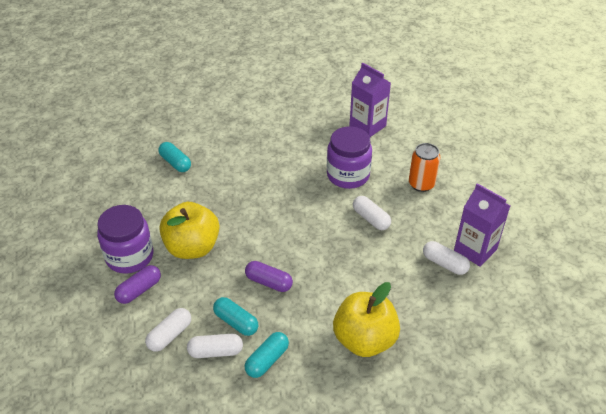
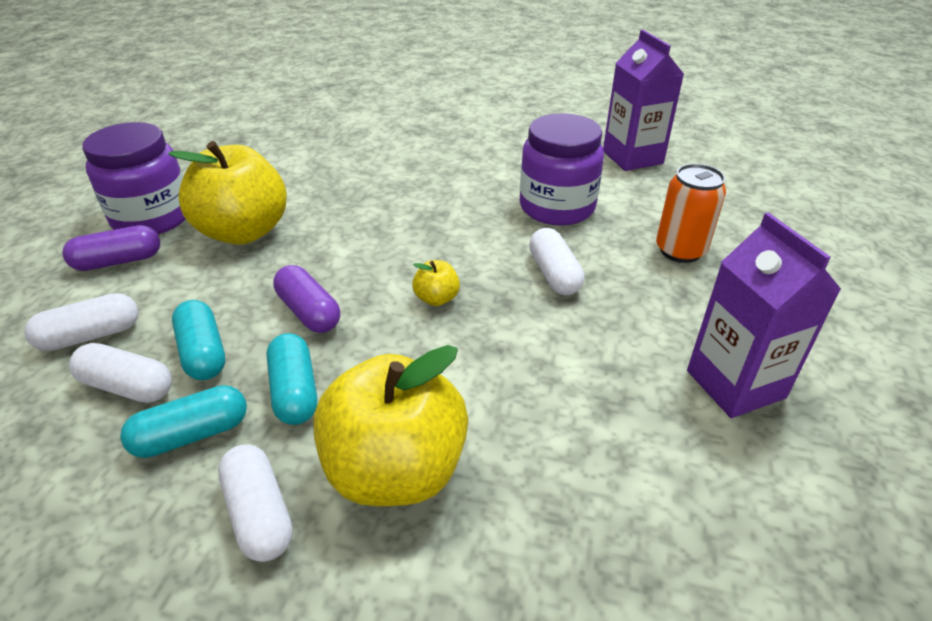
camera: 25 degrees right, 5 degrees down
(175, 163) = (319, 135): turquoise capsule -> turquoise capsule (295, 391)
(324, 252) = (436, 298): none -> yellow apple
(444, 264) = (653, 388): white capsule -> white capsule (259, 514)

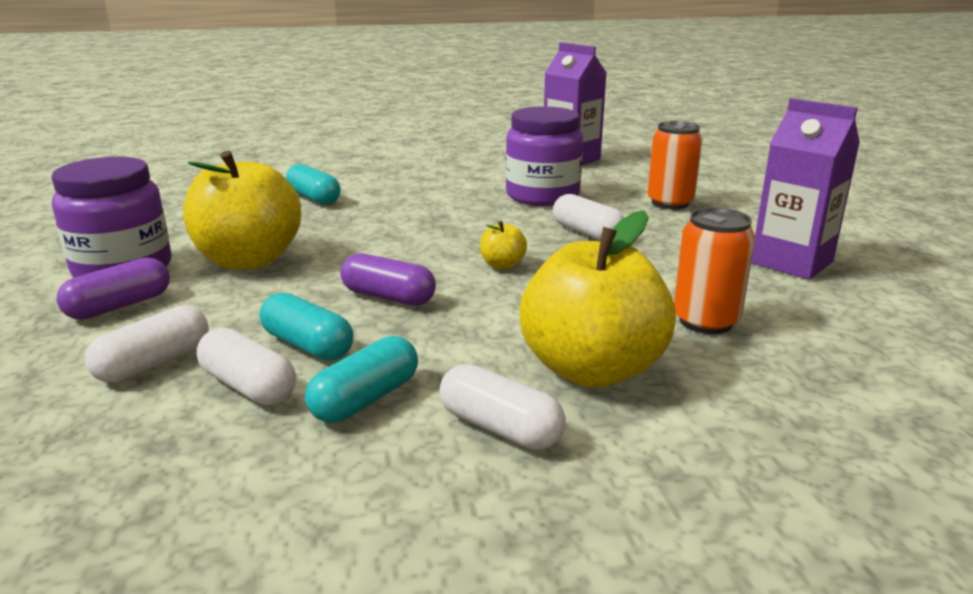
camera: 25 degrees left, 15 degrees down
(127, 386) = (248, 386): white capsule -> white capsule turned 45 degrees clockwise
(295, 391) = (438, 347): turquoise capsule -> turquoise capsule (314, 198)
(559, 443) = (705, 321): none -> orange can

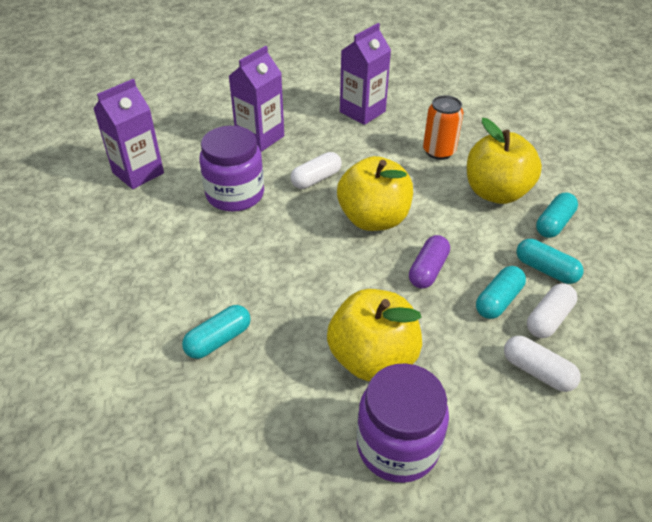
camera: 90 degrees left, 20 degrees up
(119, 306) = (465, 421): purple capsule -> none
(500, 428) = (554, 223): white capsule -> turquoise capsule
(502, 265) = (373, 219): yellow apple -> yellow apple, size x2.38
(670, 203) = (260, 137): orange can -> purple carton

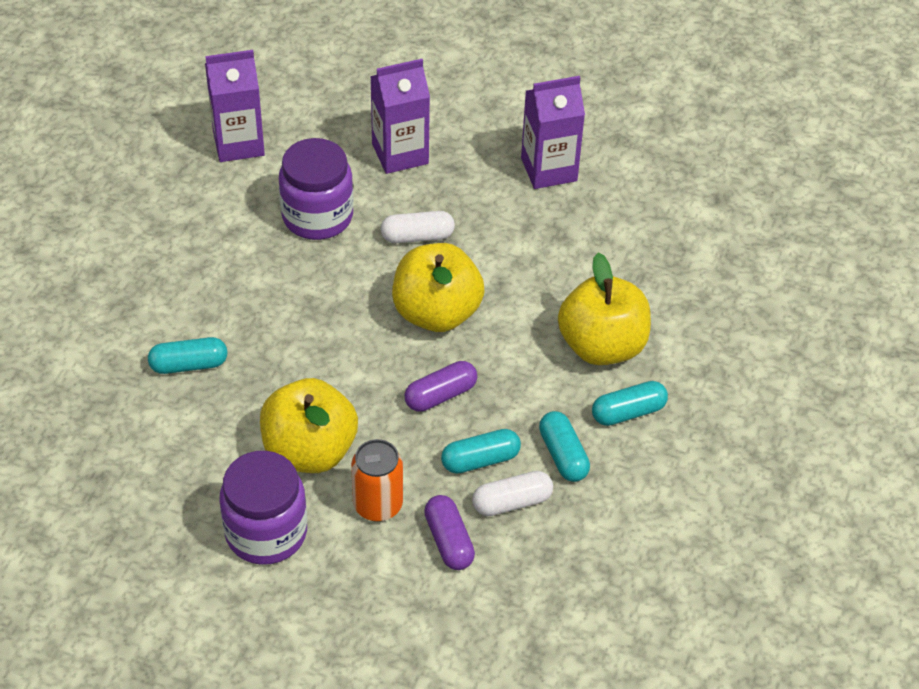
camera: 30 degrees right, 5 degrees up
(439, 151) = (588, 265): orange can -> orange can (378, 505)
(537, 371) = (449, 541): white capsule -> purple capsule

